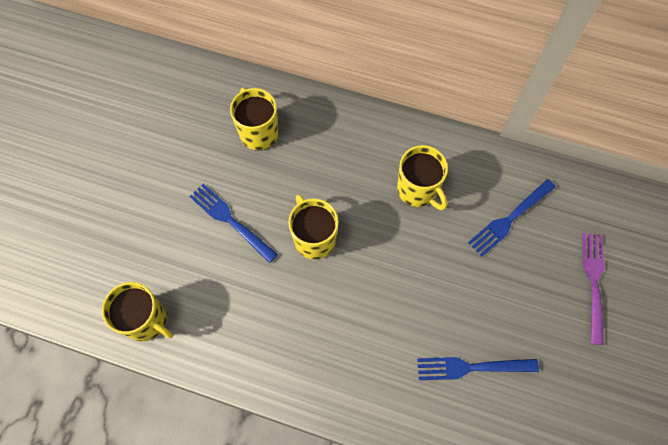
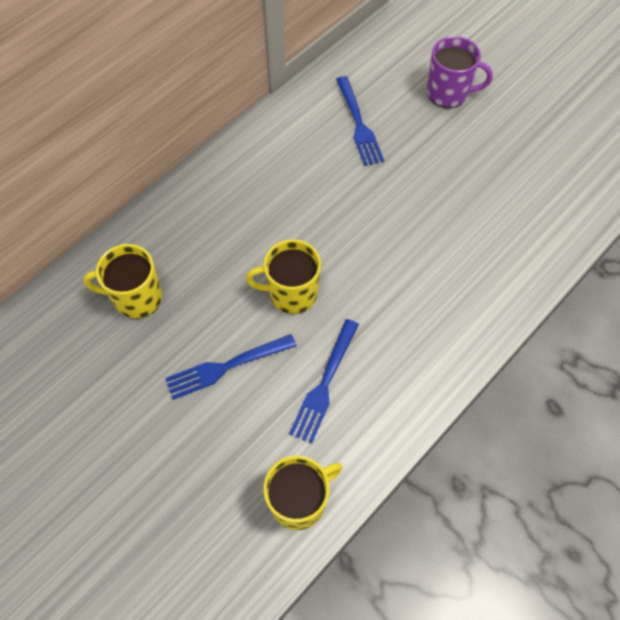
camera: 65 degrees left, 5 degrees down
(417, 190) = (289, 182): yellow mug -> none
(472, 367) = (484, 216): blue fork -> blue fork (324, 384)
(593, 282) = (448, 93): purple fork -> purple mug

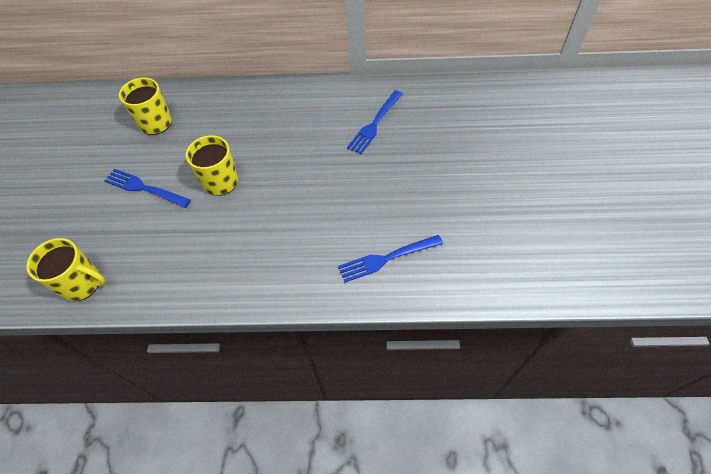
camera: 50 degrees right, 5 degrees down
(324, 384) = (171, 239): blue fork -> blue fork (387, 258)
(448, 93) = (453, 146): purple mug -> none

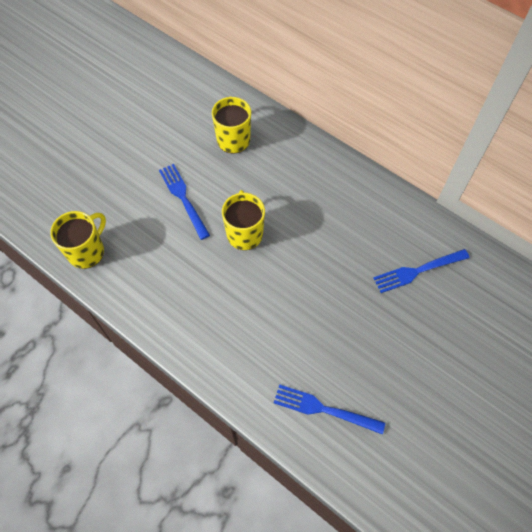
camera: 35 degrees right, 5 degrees up
(82, 283) = (87, 251): yellow mug -> yellow mug turned 105 degrees counterclockwise

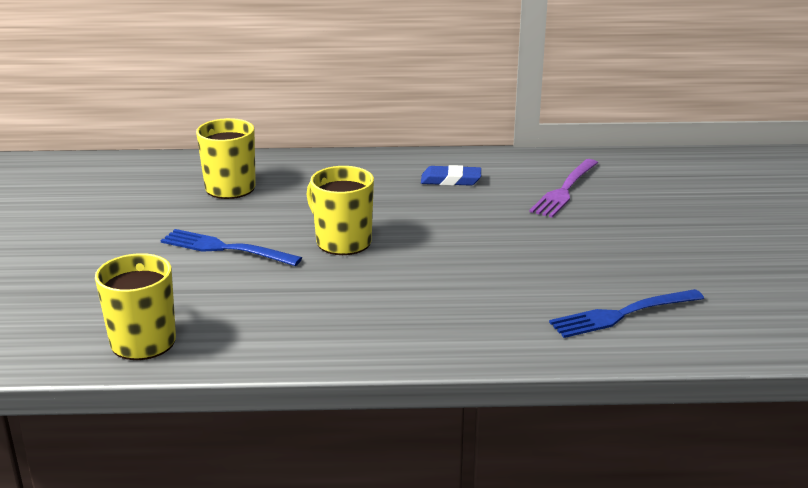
camera: 40 degrees left, 35 degrees down
(360, 213) = (451, 180): none -> blue eraser
(418, 271) = (564, 190): blue fork -> purple fork

